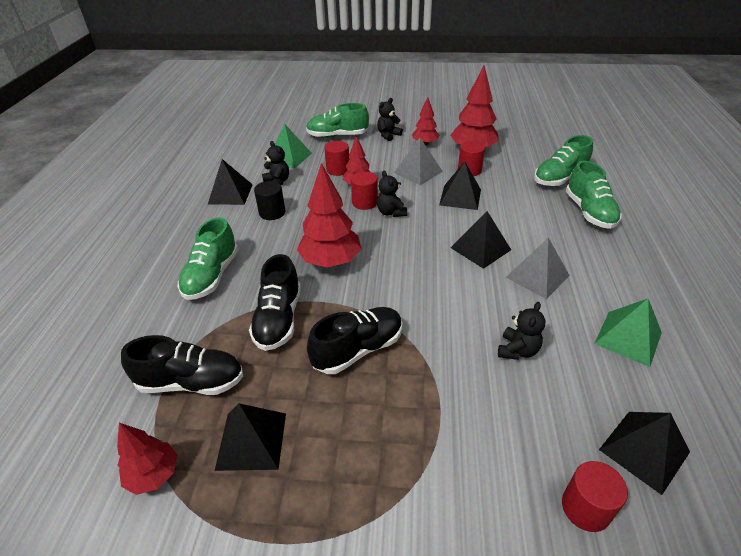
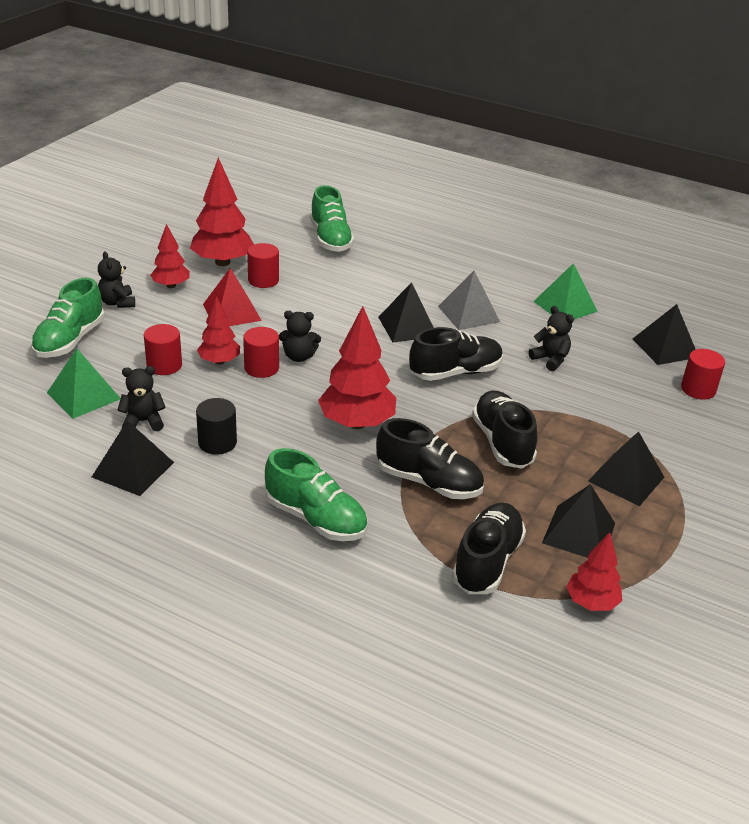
camera: 70 degrees left, 5 degrees down
(418, 172) = (232, 312): grey pyramid -> red pyramid
(439, 293) = (455, 372): none -> black shoe
(460, 197) = (310, 305): black pyramid -> black pyramid (626, 479)
(589, 212) = (399, 250): green shoe -> none

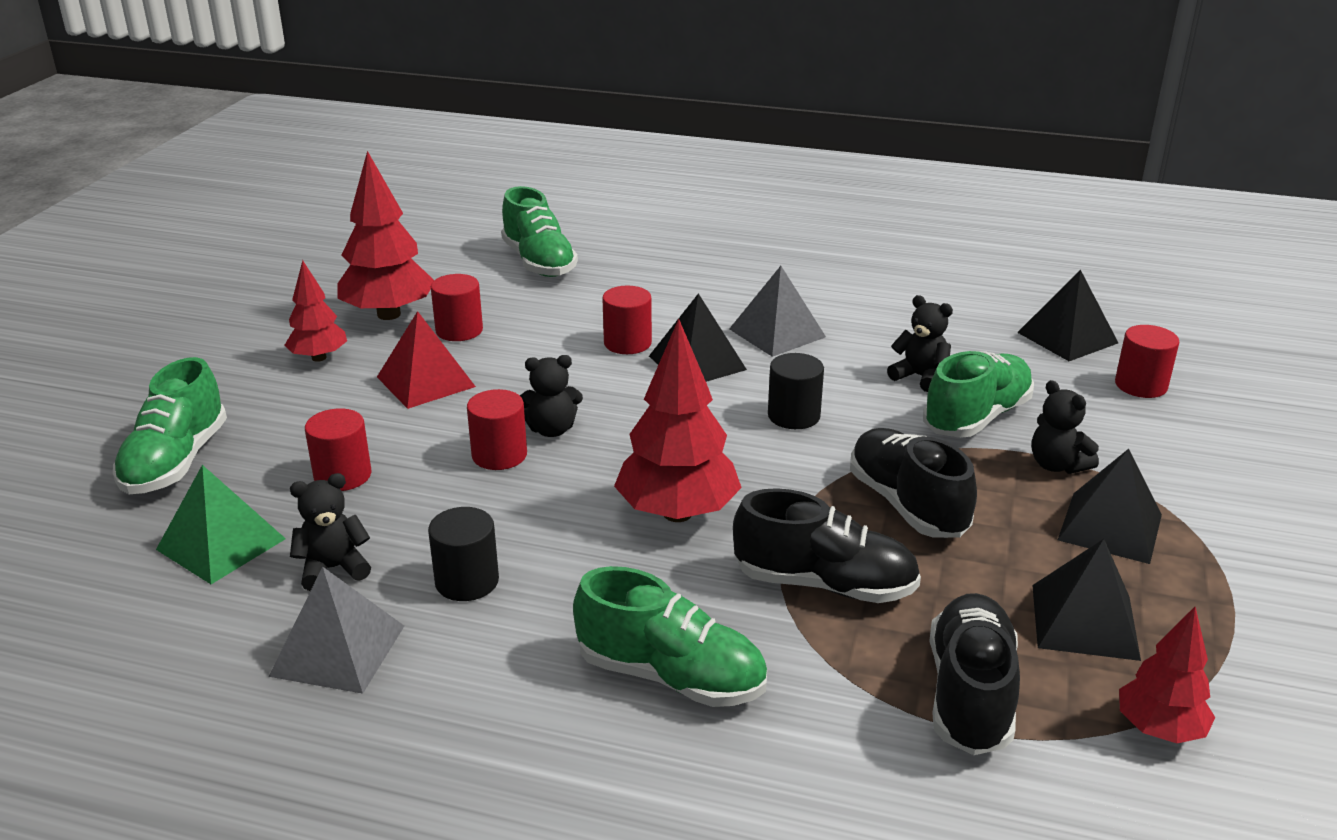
camera: 10 degrees left, 5 degrees down
(117, 303) = (240, 394): black teddy bear -> black teddy bear (1057, 465)
(133, 469) = (338, 650): black pyramid -> grey pyramid
(219, 361) = (429, 456): red tree -> none
(368, 306) = (627, 343): none -> red cylinder
(455, 372) = (794, 416): black shoe -> black cylinder
(565, 306) = (906, 303): green pyramid -> none
(575, 393) = (976, 417): none -> green shoe

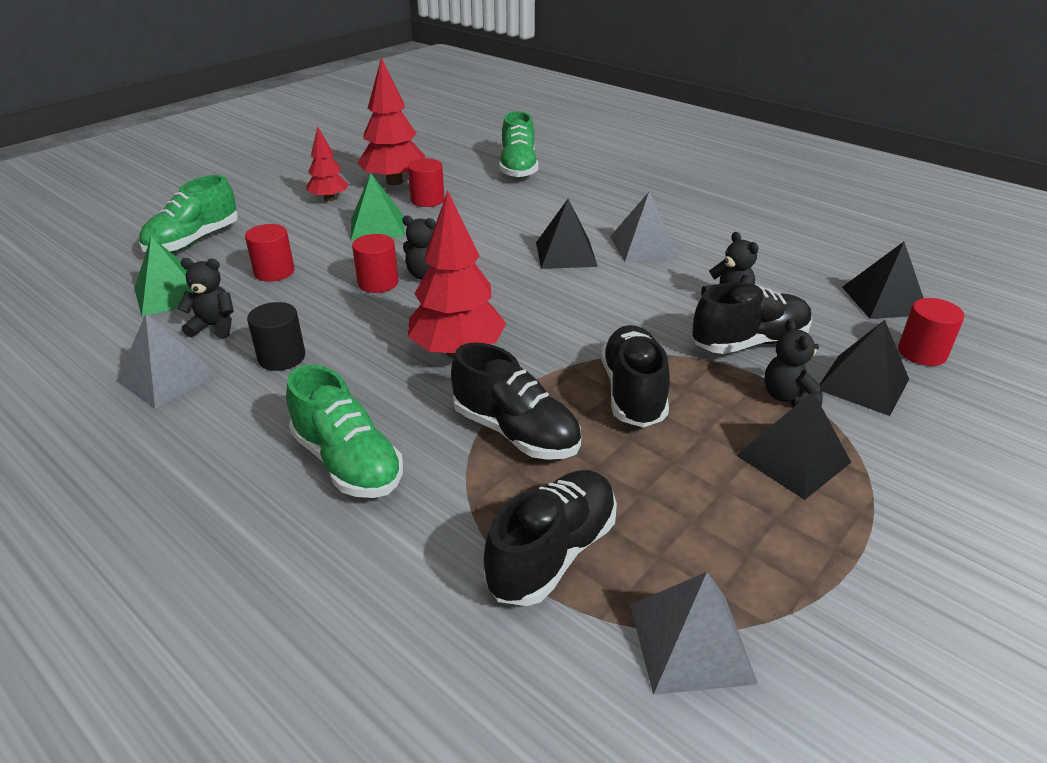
camera: 25 degrees right, 5 degrees up
(426, 381) = (377, 227): red pyramid -> green pyramid
(627, 343) = (529, 231): red cylinder -> none
(794, 416) = (603, 306): black cylinder -> none
(976, 417) = (749, 342): green shoe -> black shoe
(1085, 621) = (702, 528): black pyramid -> black pyramid (863, 384)
(1159, 729) = (691, 642): red tree -> grey pyramid

